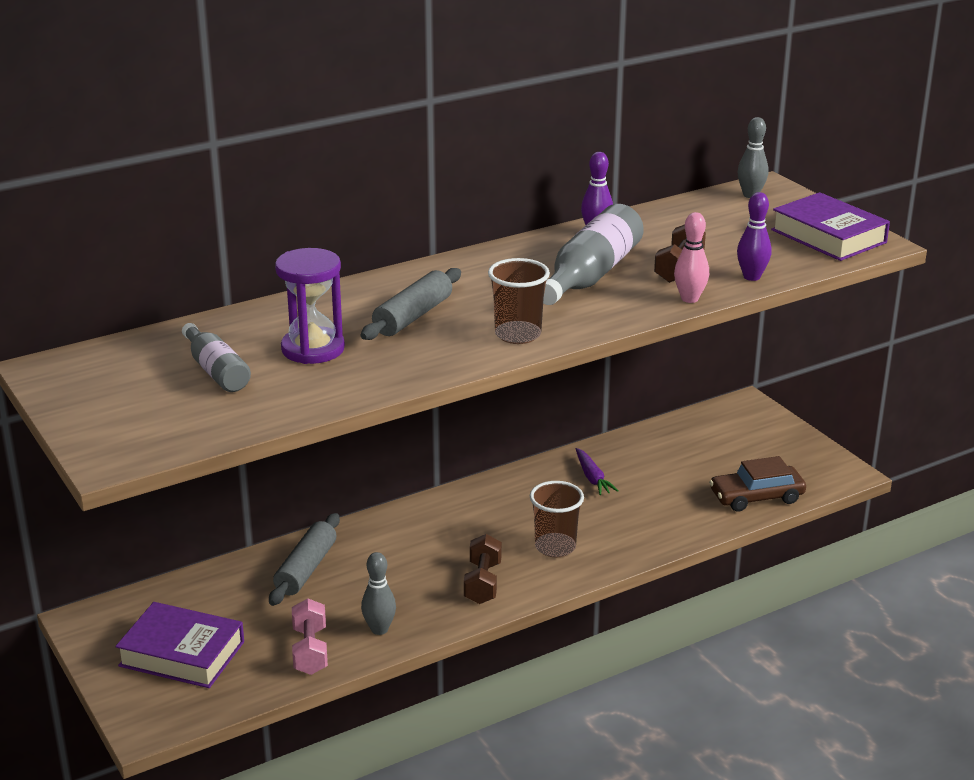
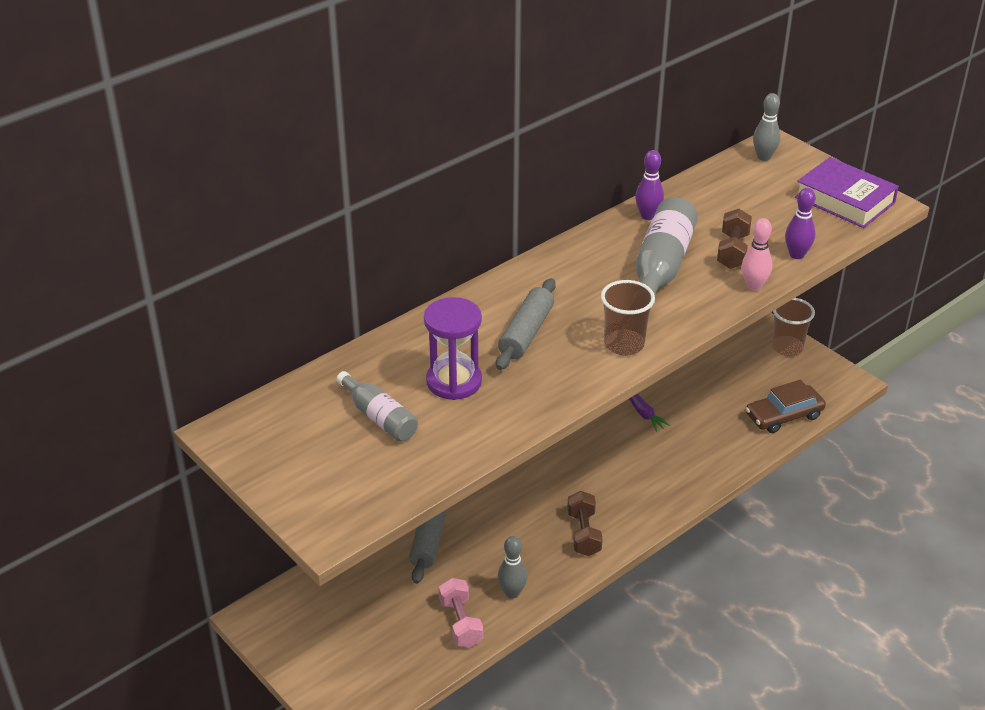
camera: 10 degrees left, 10 degrees up
(182, 654) = (352, 641): purple book -> none
(555, 547) = (633, 489): brown cup -> brown cup (787, 347)

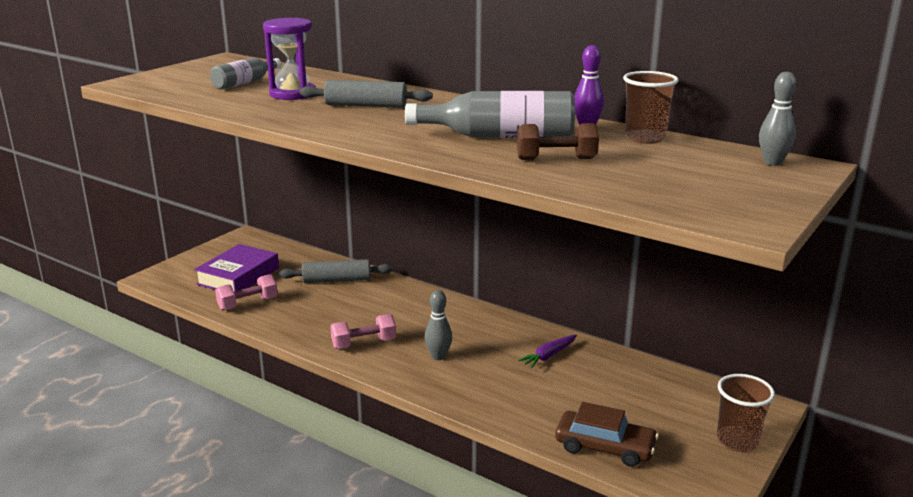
camera: 75 degrees right, 15 degrees down
(512, 593) = (284, 320): grey bowling pin -> grey bowling pin (438, 356)
(583, 533) = (364, 343): brown dumbbell -> pink dumbbell
(624, 344) = (364, 132): brown cup -> brown cup (645, 138)
(754, 286) = (496, 170): pink bowling pin -> none
(784, 415) = (604, 447): brown car -> brown car turned 150 degrees clockwise
(796, 255) = (577, 185): purple bowling pin -> none
(844, 200) = (730, 203): purple book -> purple book (238, 276)

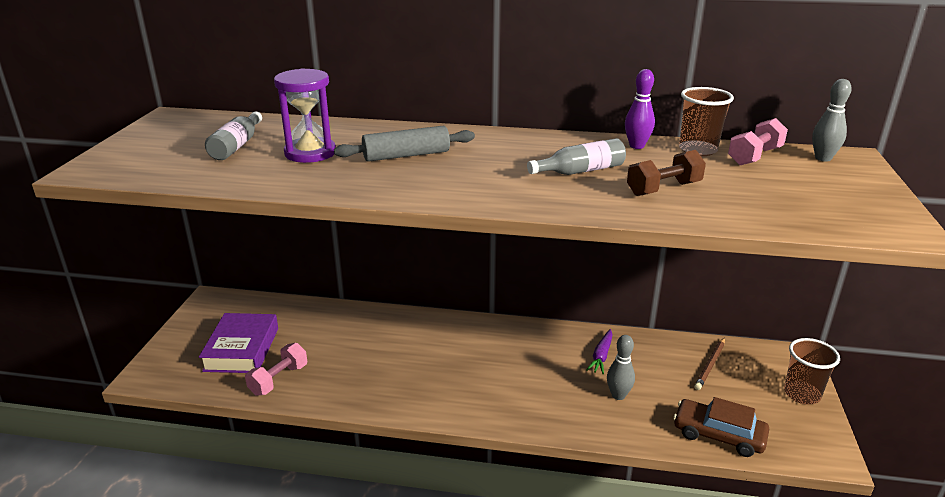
camera: 25 degrees left, 5 degrees up
(336, 280) = (348, 327): grey rolling pin -> none
(364, 343) = (432, 392): pink dumbbell -> pink dumbbell (754, 156)
(438, 356) = (511, 385): grey bowling pin -> grey bowling pin (618, 395)
(500, 136) = (580, 171): grey bottle -> grey bottle, size x0.61
(604, 447) = (718, 435): brown car -> brown car turned 150 degrees counterclockwise
(658, 391) = (710, 365): none -> brown pencil

